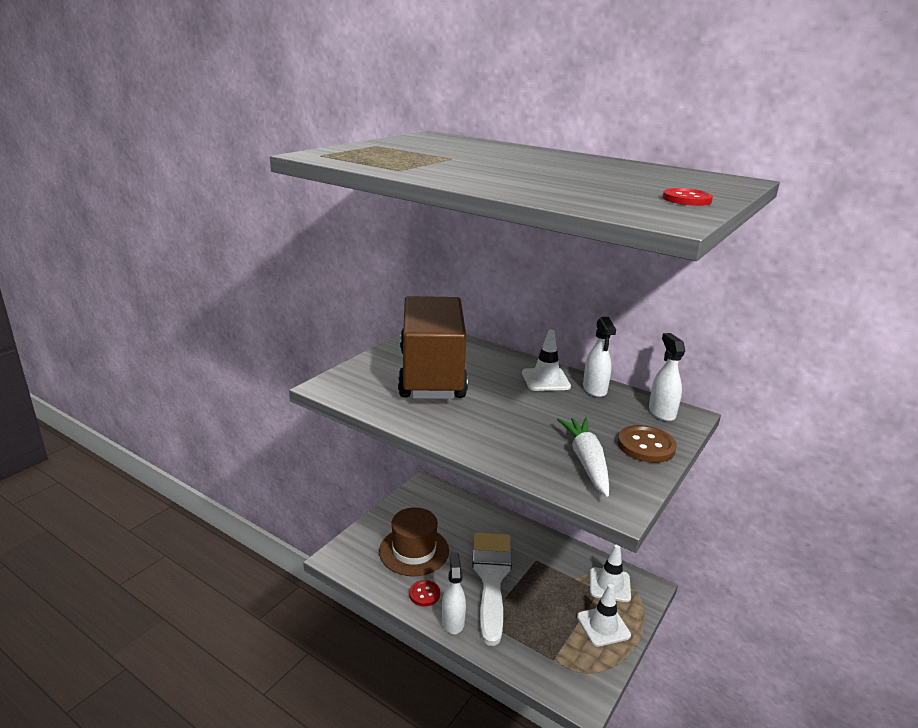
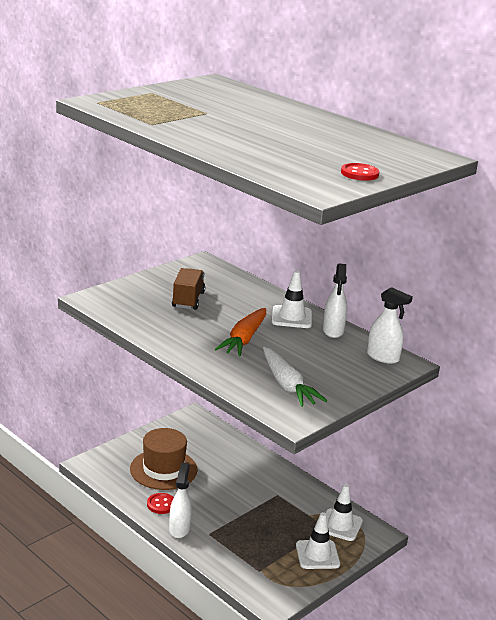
camera: 10 degrees right, 0 degrees up
(431, 374) = (188, 300): brown truck -> brown truck, size x0.44
(491, 578) = (228, 502): white brush -> none
(511, 412) = (244, 339): none -> orange carrot
(586, 462) = (287, 385): white carrot -> white carrot turned 150 degrees clockwise
(646, 446) = (348, 381): brown button -> none
(661, 412) = (383, 357): white spray bottle -> white spray bottle turned 120 degrees clockwise

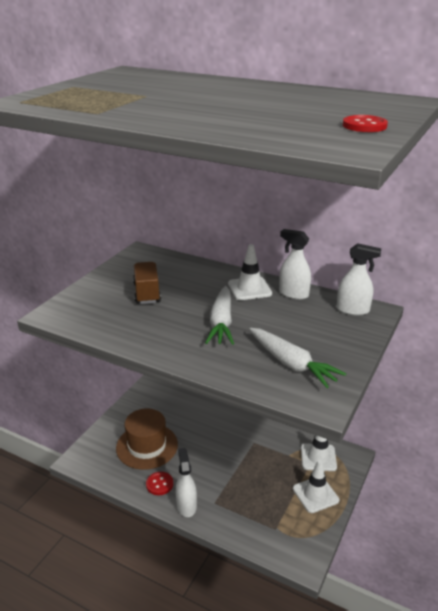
camera: 15 degrees left, 5 degrees up
(244, 339) = (221, 323): orange carrot -> white carrot
(333, 331) = (293, 294): white spray bottle -> white spray bottle turned 135 degrees clockwise

